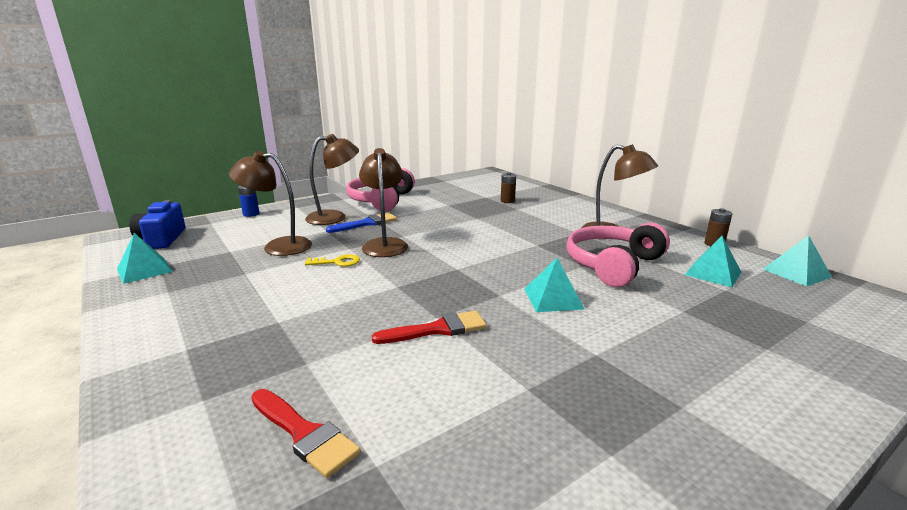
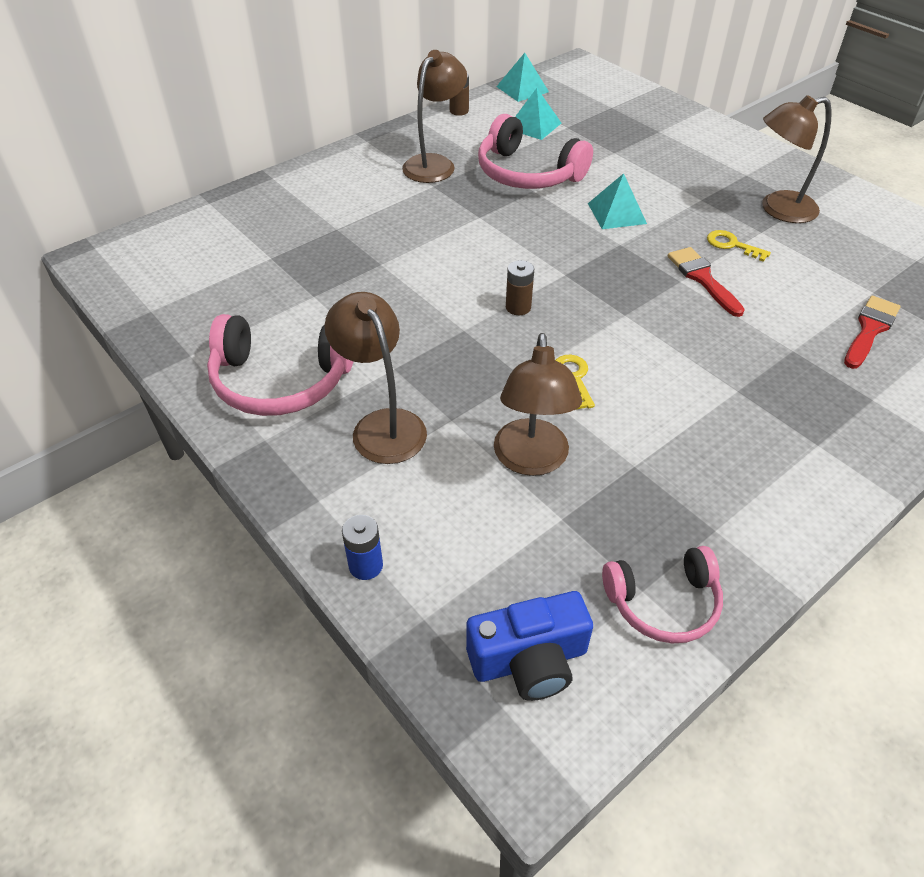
camera: 95 degrees left, 25 degrees up
(144, 270) = (663, 603): turquoise pyramid -> pink headphones
(366, 223) = (414, 378): blue brush -> none
(385, 244) = (500, 343): brown lamp -> brown lamp (778, 209)
(497, 359) = (732, 245): none -> yellow key
(507, 201) = (297, 236): brown battery -> brown battery (518, 307)

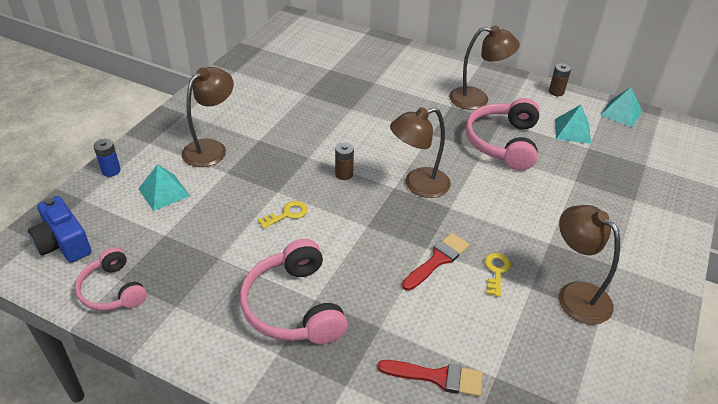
camera: 65 degrees right, 5 degrees down
(281, 381) = (230, 105): pink headphones -> pink headphones (293, 306)
(531, 460) = (206, 212): brown lamp -> brown lamp (418, 185)
(617, 213) = (489, 198): turquoise pyramid -> turquoise pyramid (164, 192)

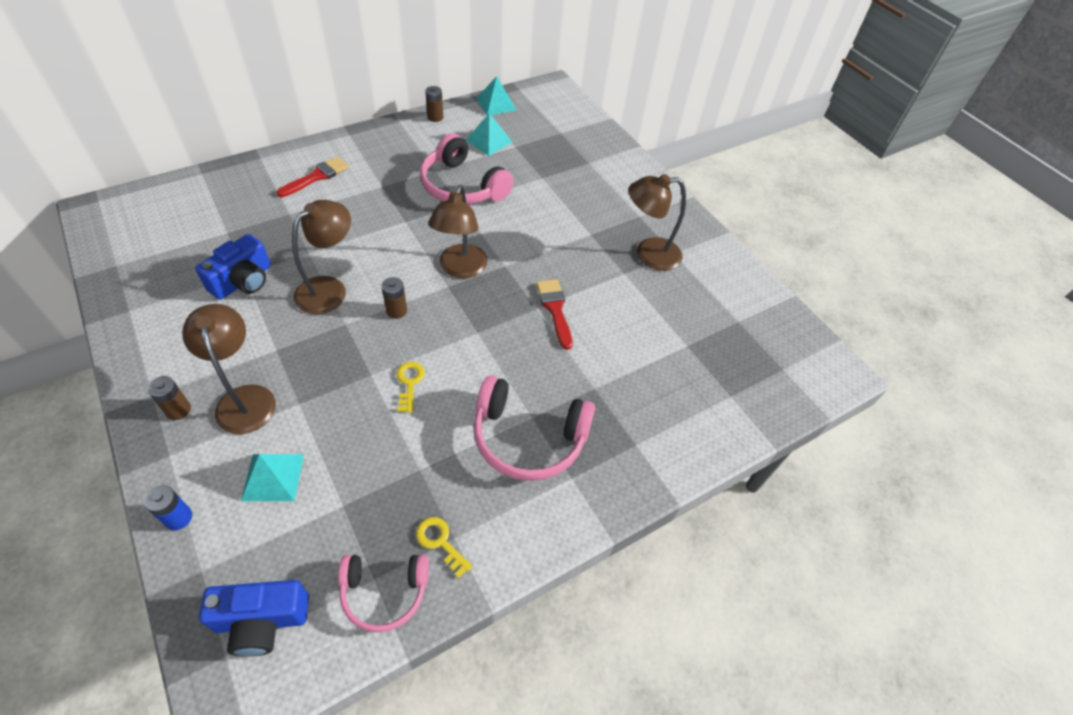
camera: 60 degrees left, 10 degrees up
(182, 128) = (178, 410): none -> brown battery
(299, 97) = (243, 281): none -> blue camera
(437, 377) = (666, 380): red brush -> red brush (317, 177)
(477, 99) = (393, 165): brown lamp -> brown lamp (329, 289)
(496, 271) = (594, 282): yellow key -> yellow key (440, 542)

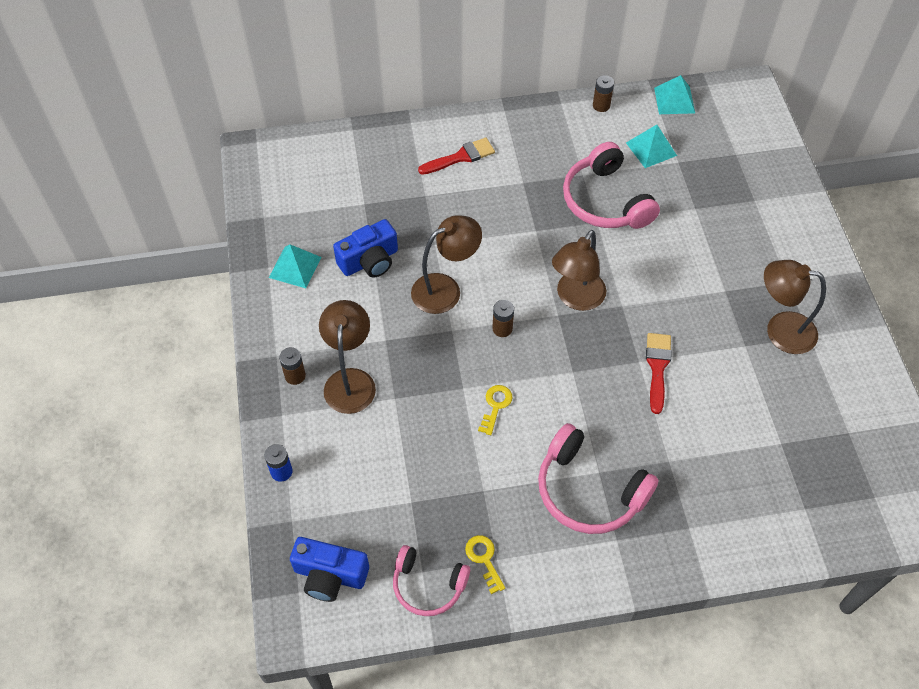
camera: 25 degrees right, 5 degrees up
(273, 477) = (360, 459): turquoise pyramid -> turquoise pyramid (295, 267)

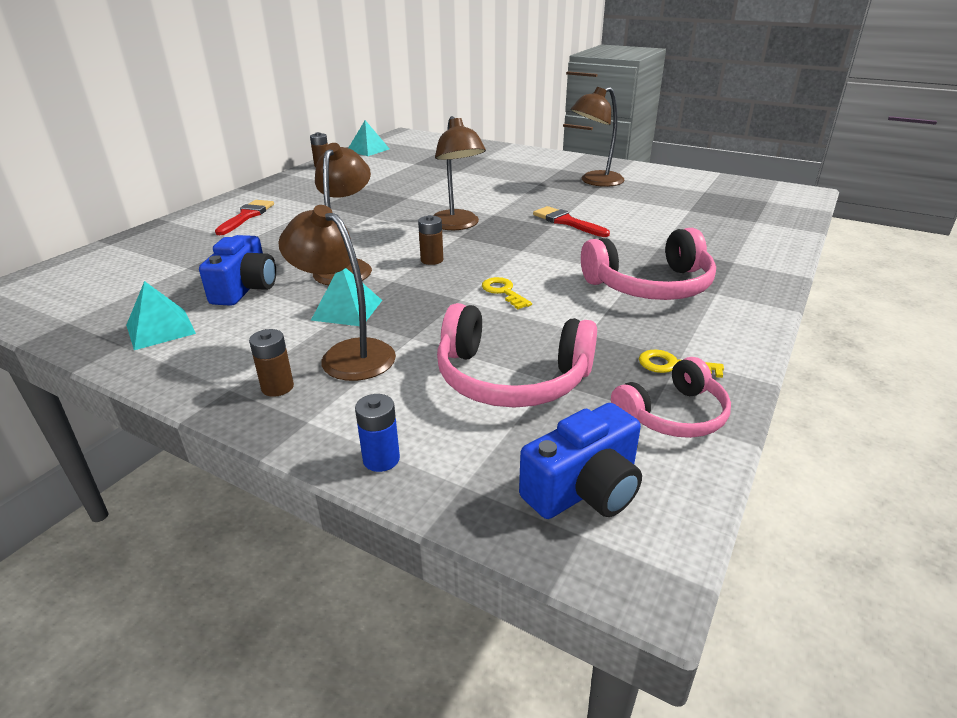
camera: 50 degrees left, 25 degrees down
(605, 201) = (396, 189): pink headphones -> pink headphones (511, 378)
(651, 149) = (387, 166): turquoise pyramid -> turquoise pyramid (347, 310)

